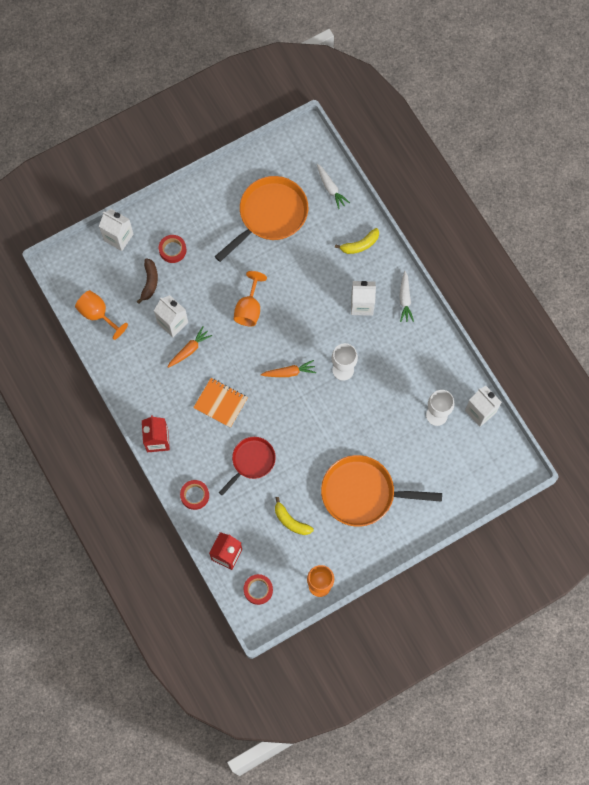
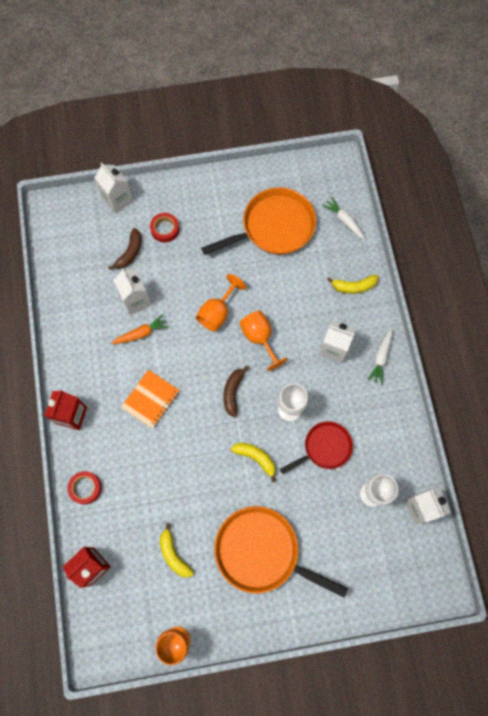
camera: 20 degrees right, 0 degrees up
(98, 314) = (66, 267): orange goblet -> orange goblet (259, 338)
(220, 403) = (151, 399): orange notebook -> orange notebook turned 75 degrees clockwise
(251, 461) = (158, 473): red pan -> red pan (324, 447)
(258, 590) = (109, 619): red tape -> none
(289, 372) = (233, 392): orange carrot -> brown banana
(329, 420) = (256, 458): none -> yellow banana
(330, 188) = (344, 221): white carrot -> white carrot turned 150 degrees clockwise

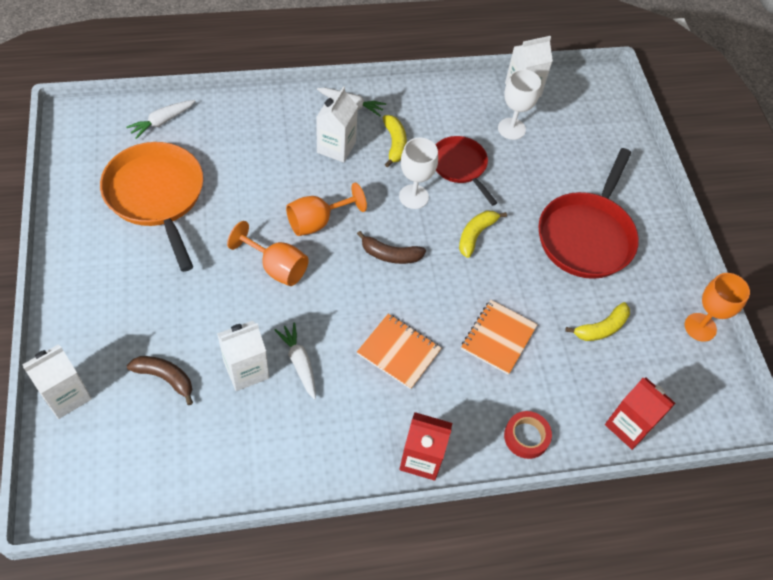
camera: 95 degrees left, 15 degrees down
(141, 333) = (299, 363): orange carrot -> white carrot
(163, 472) = (498, 338): none -> orange notebook
(165, 229) = (133, 329): red tape -> none
(262, 552) = (586, 235): orange pan -> red pan
(353, 286) = (256, 121): yellow banana -> yellow banana (394, 144)

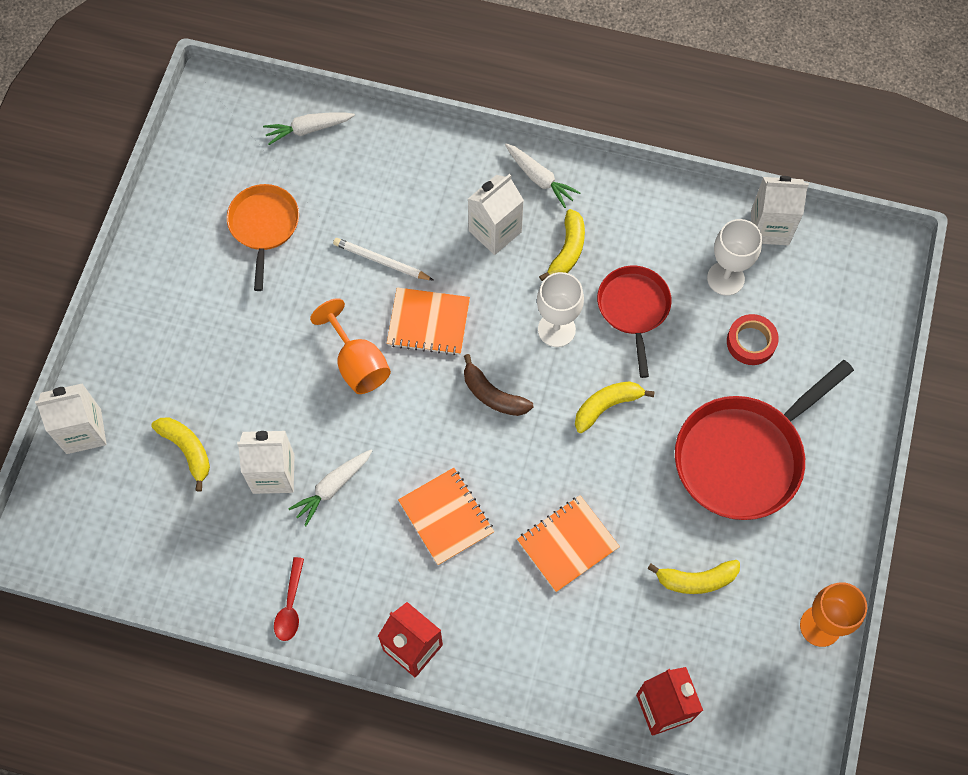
camera: 30 degrees right, 10 degrees up
(157, 196) = (264, 226): orange pan -> orange pan, size x0.60
(165, 378) = (187, 450): brown banana -> yellow banana
(261, 192) = (381, 261): none -> white pencil
(299, 363) = (332, 487): white carrot -> white carrot turned 135 degrees counterclockwise
(307, 466) = (290, 606): none -> red spoon
(317, 222) = (428, 322): orange goblet -> orange notebook
(526, 437) = (539, 671): red tape -> red tape (751, 342)

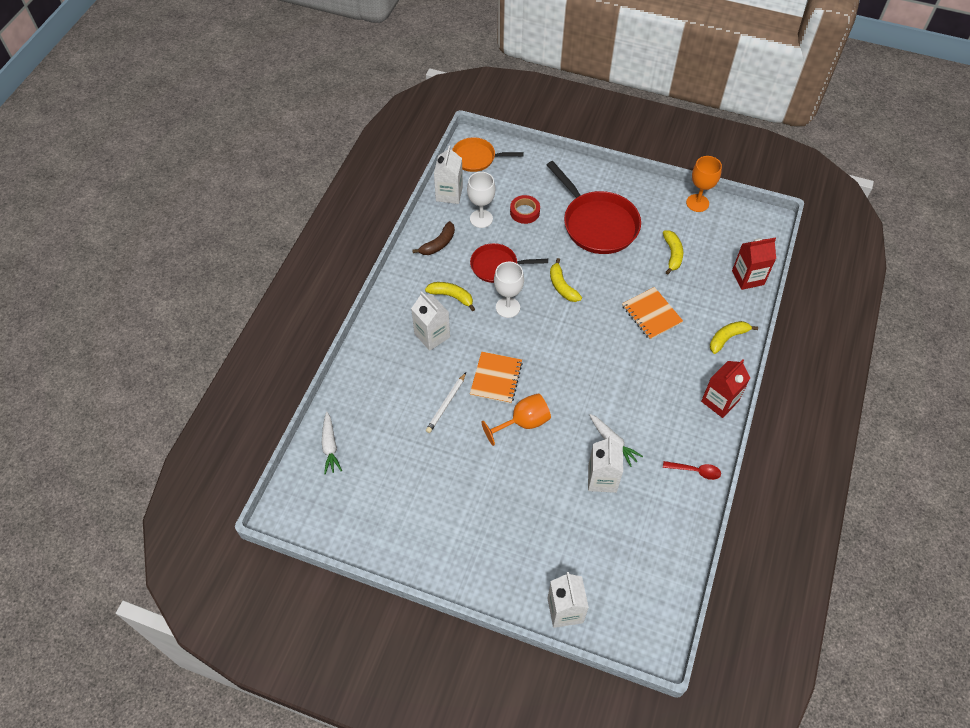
camera: 85 degrees left, 10 degrees down
(187, 450) = (583, 535): yellow banana -> yellow banana (727, 338)
(264, 226) = (407, 479): orange pan -> orange pan (476, 158)
(446, 517) = (634, 377): orange notebook -> none
(493, 395) = (551, 345): brown banana -> brown banana (438, 244)
(539, 178) = (396, 307): white carrot -> none

